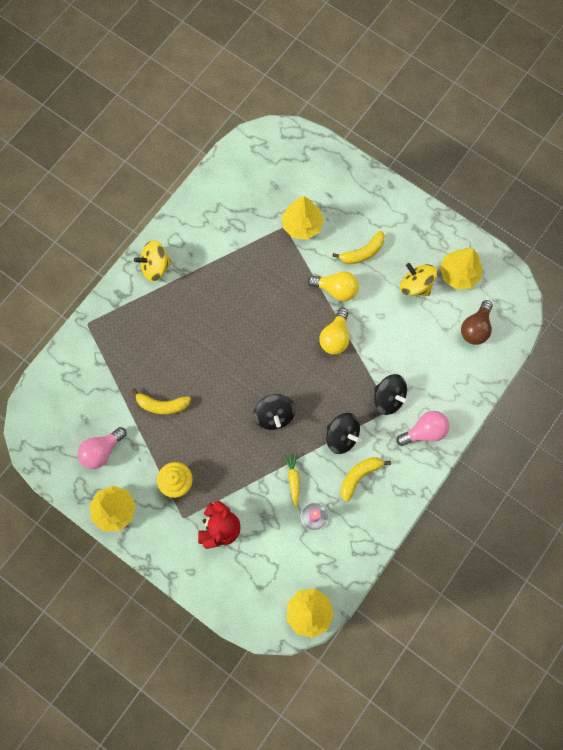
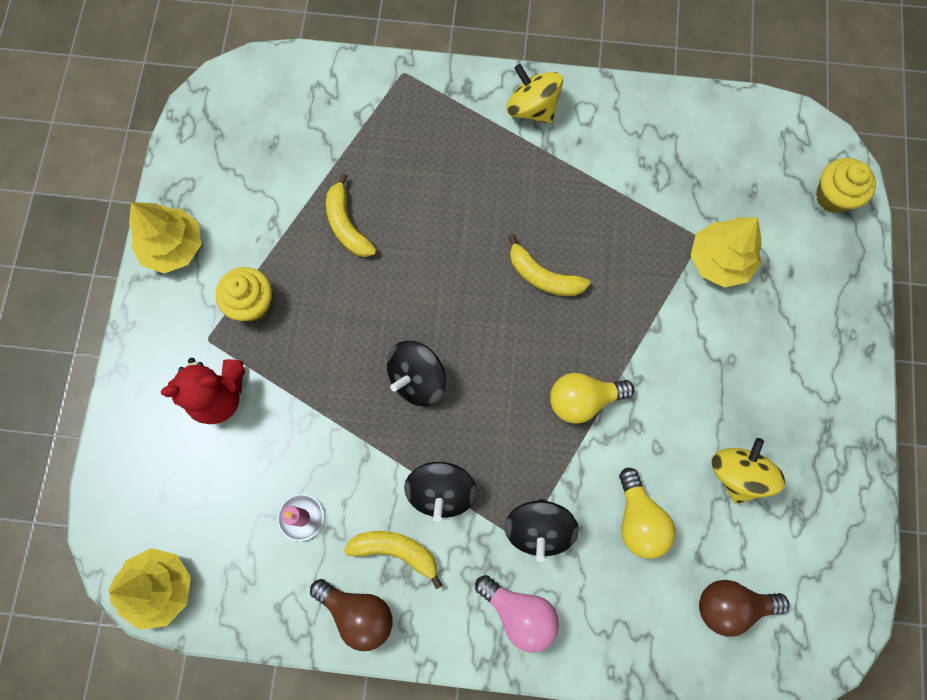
camera: 60 degrees right, 0 degrees up
(102, 451) = (243, 187): pink light bulb -> none
(293, 479) = (340, 457): yellow carrot -> none
(302, 149) = (833, 196): none -> yellow cupcake
(336, 289) = (655, 361): yellow light bulb -> yellow light bulb (639, 520)
(362, 253) = (736, 368): yellow banana -> yellow banana (543, 276)
(380, 512) = (358, 613): none -> brown light bulb
(458, 274) = (800, 531): yellow tree -> none

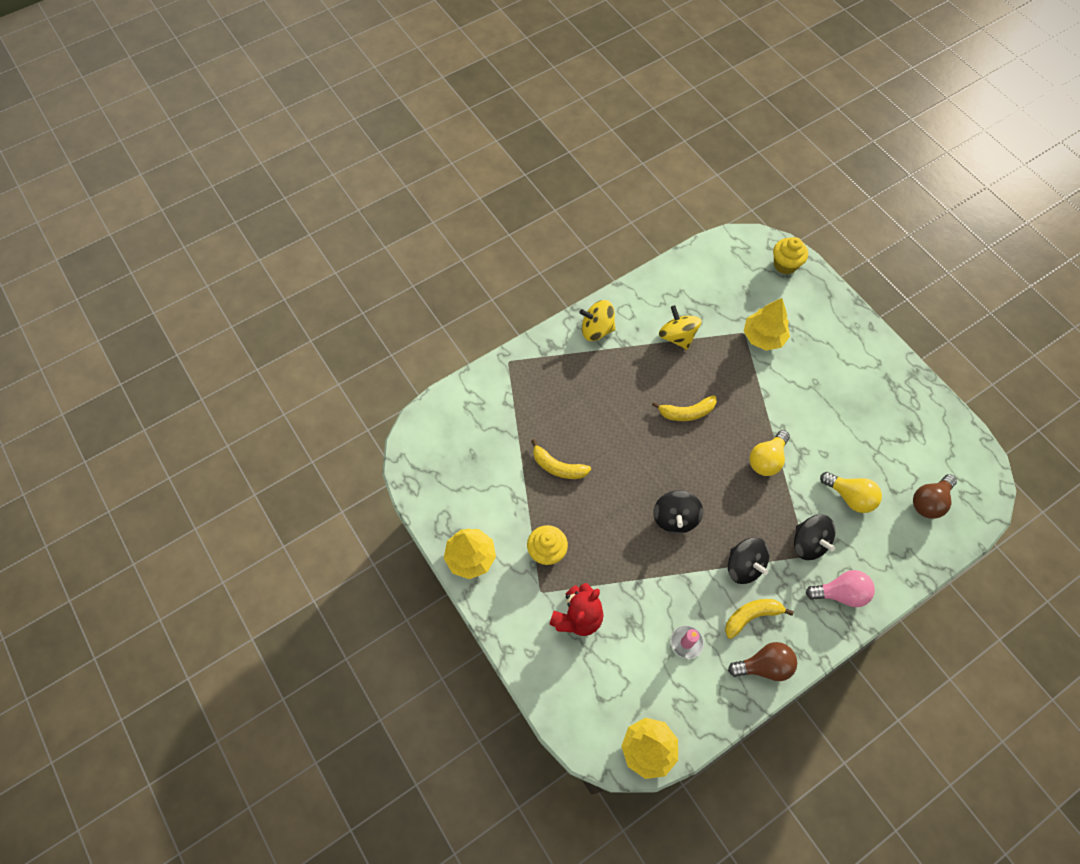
camera: 40 degrees left, 10 degrees down
(738, 474) = (872, 435): yellow spinning top -> yellow spinning top (677, 336)

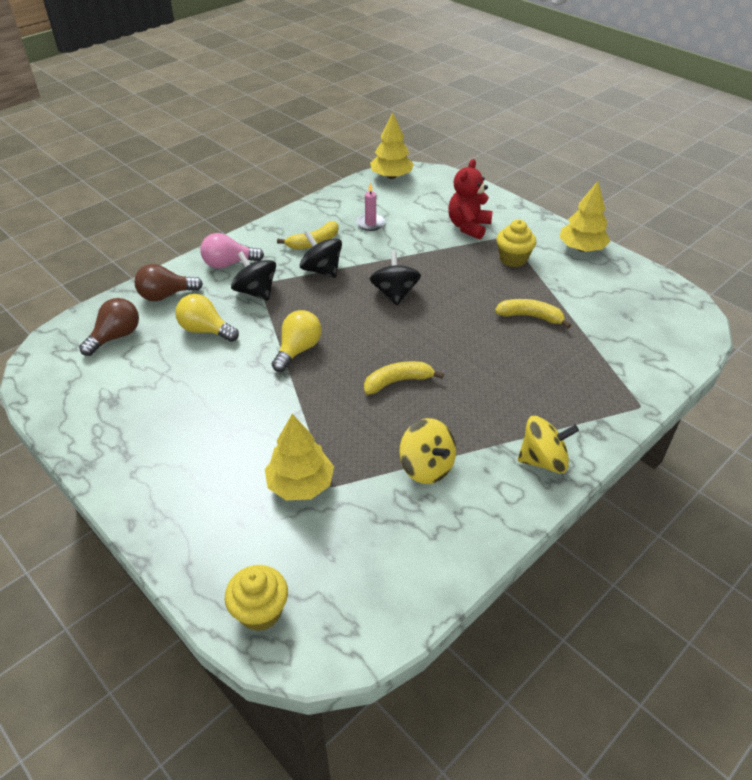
camera: 170 degrees right, 20 degrees down
(764, 665) = (302, 219): brown light bulb -> brown light bulb (166, 295)

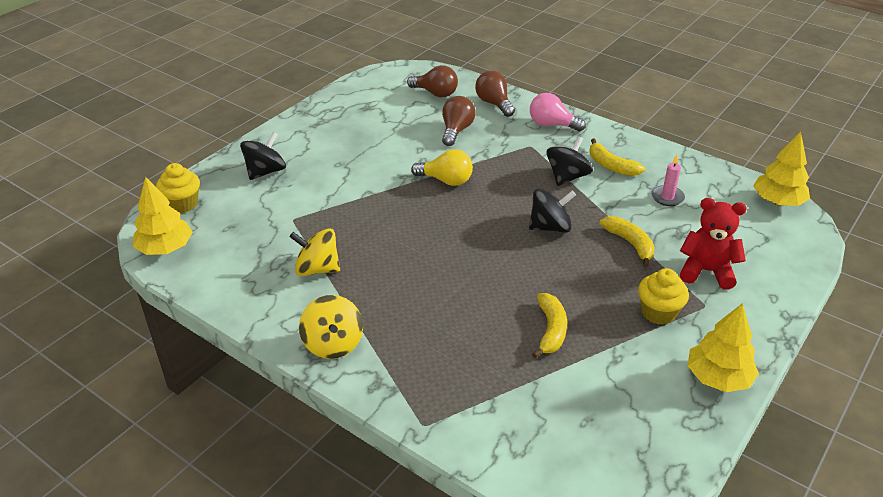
camera: 80 degrees right, 5 degrees down
(205, 330) = (456, 130): yellow light bulb -> brown light bulb
(229, 264) = (552, 125): pink light bulb -> pink light bulb turned 45 degrees counterclockwise
(256, 292) = (517, 146): black spinning top -> black spinning top (265, 171)
(300, 484) = (293, 204): yellow tree -> yellow tree (165, 248)
(398, 381) = (420, 242): yellow banana -> yellow banana (630, 243)
(426, 467) = (317, 269): yellow spinning top -> yellow spinning top turned 60 degrees clockwise

